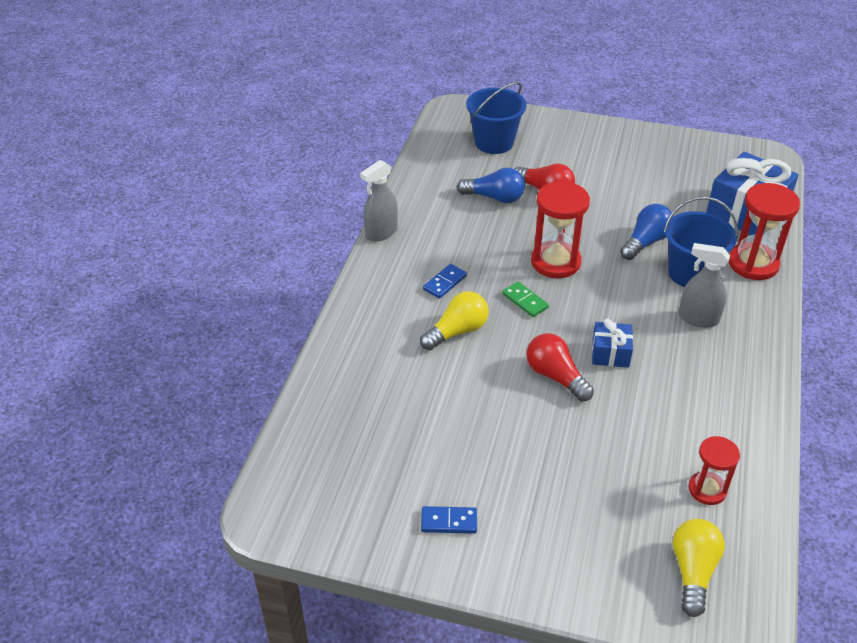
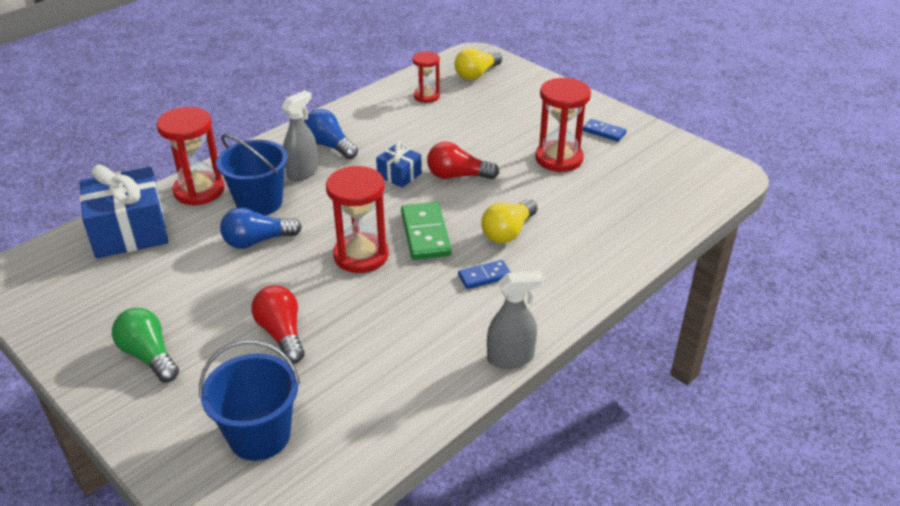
camera: 150 degrees left, 5 degrees down
(457, 331) = (508, 232): yellow light bulb -> yellow light bulb turned 45 degrees counterclockwise
(473, 448) = (559, 159): none -> red hourglass
(494, 197) = (345, 350): blue light bulb -> blue light bulb (330, 146)
(525, 301) = (425, 234): green domino -> green domino, size x1.71
(555, 376) = (457, 176): red light bulb -> red light bulb turned 105 degrees clockwise
(608, 152) = (149, 356): none -> green light bulb
(698, 318) = (303, 172): grey spray bottle -> grey spray bottle turned 105 degrees counterclockwise

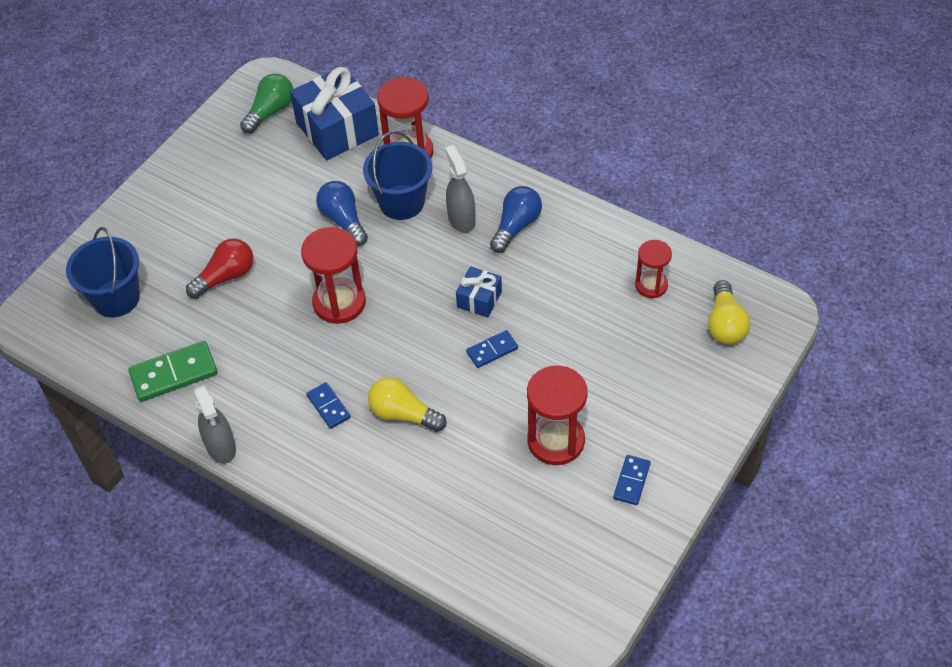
camera: 80 degrees right, 15 degrees up
(149, 356) = (189, 202): green light bulb -> green light bulb (270, 111)
(303, 172) = (461, 219): grey spray bottle -> grey spray bottle turned 135 degrees counterclockwise
(425, 234) = (384, 345): green domino -> green domino (174, 374)
(457, 176) = (492, 350): red light bulb -> blue domino
(476, 74) = (725, 324): yellow light bulb -> yellow light bulb turned 120 degrees counterclockwise

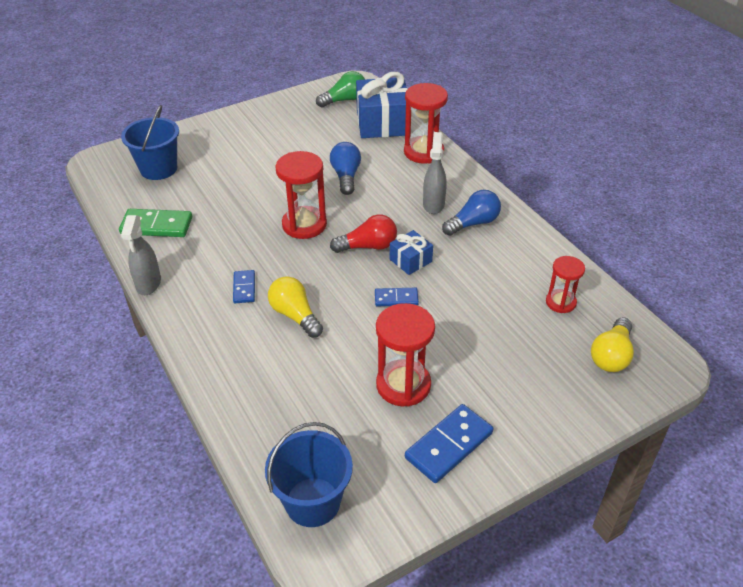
camera: 25 degrees right, 10 degrees down
(226, 277) = (239, 181): red light bulb -> red light bulb (368, 246)
(401, 202) = (396, 179): blue bucket -> blue bucket (312, 502)
(631, 481) = (449, 445): blue domino -> blue domino, size x1.71

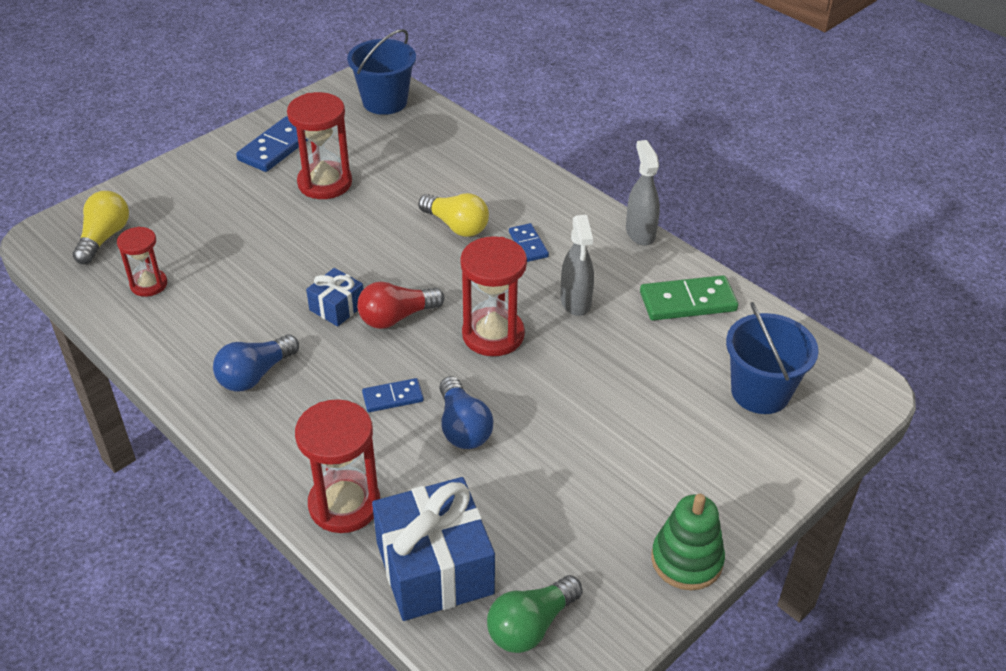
camera: 165 degrees right, 0 degrees up
(258, 110) = (686, 560): none -> green stacking toy
(396, 299) = (347, 259): blue domino -> blue domino (393, 397)
(433, 204) = (316, 397): grey spray bottle -> grey spray bottle (575, 302)

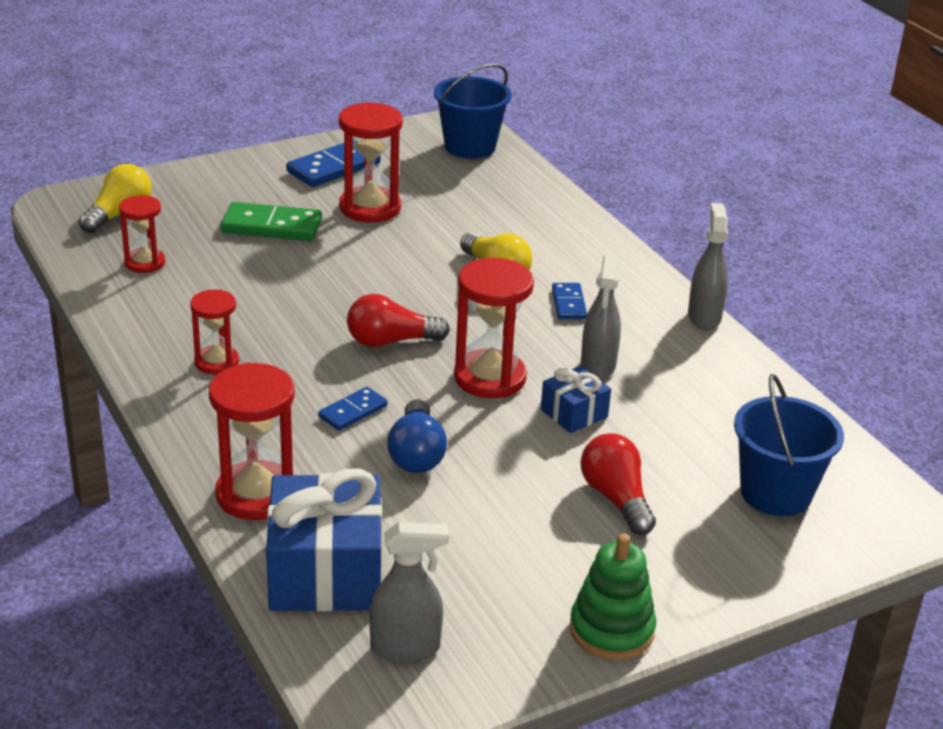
camera: 15 degrees right, 10 degrees down
(255, 375) = (216, 362): blue light bulb -> red hourglass
(337, 307) = (331, 320): blue gift -> blue gift (574, 413)
(393, 397) = (353, 411): blue domino -> blue domino turned 45 degrees counterclockwise
(531, 626) = (406, 648): green light bulb -> grey spray bottle
(640, 430) = (616, 498): none -> red light bulb
(687, 301) = (729, 391): green domino -> green domino (272, 226)

